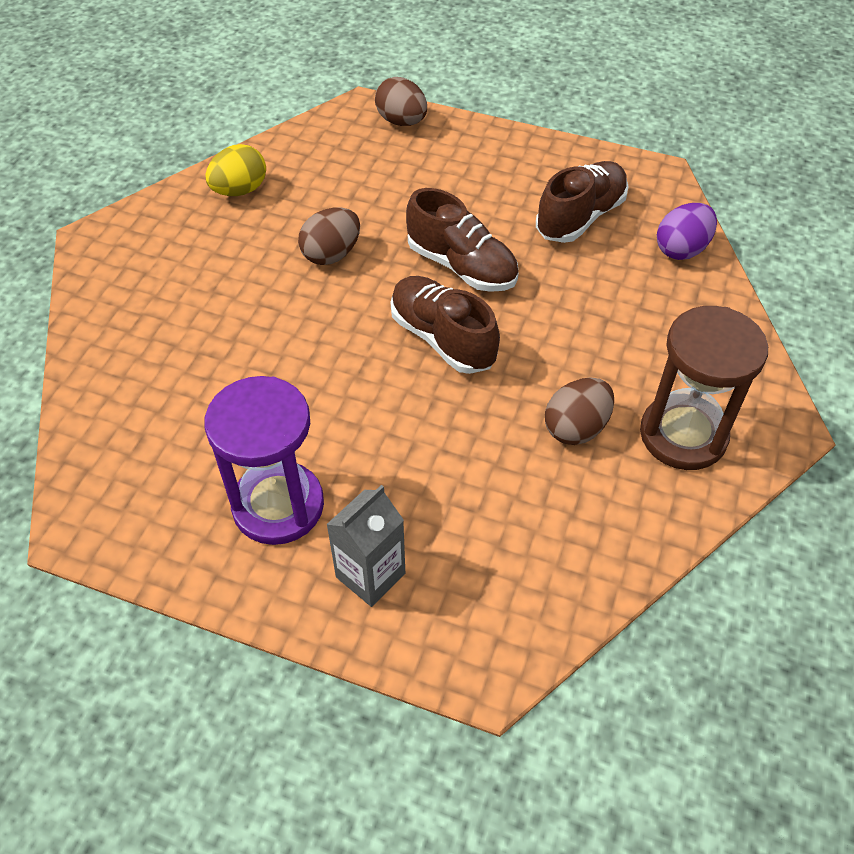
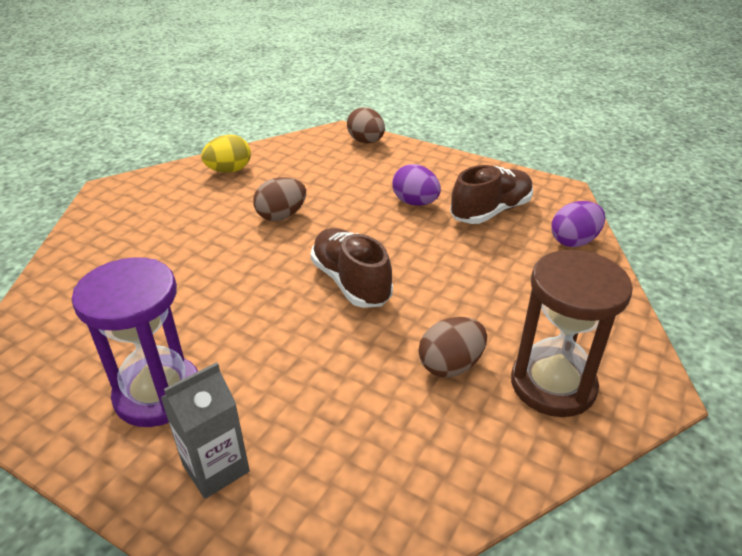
camera: 10 degrees right, 15 degrees down
(461, 266) = (383, 234): brown shoe -> none
(488, 215) = (415, 203): none -> purple egg

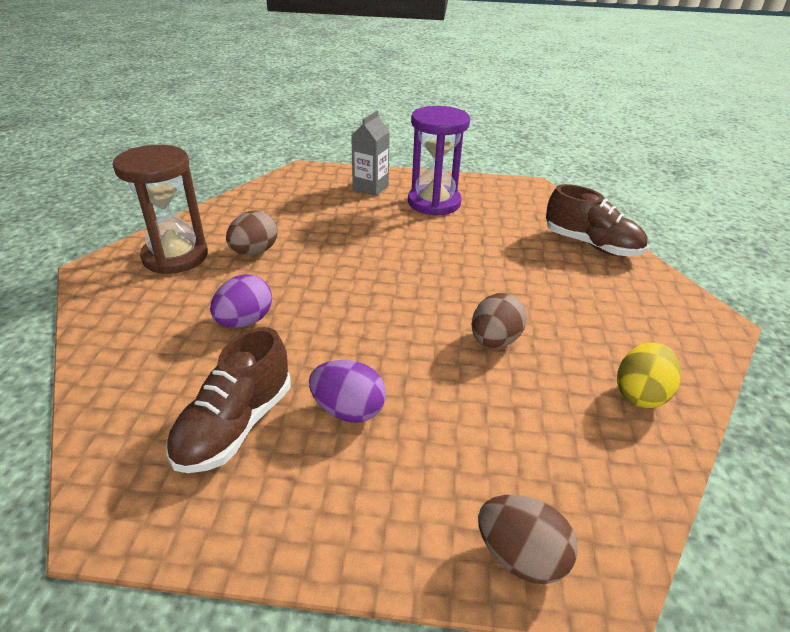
camera: 155 degrees right, 0 degrees up
(351, 282) = (364, 289): brown shoe -> brown shoe (591, 245)
(574, 241) = (119, 402): purple egg -> purple egg (245, 321)

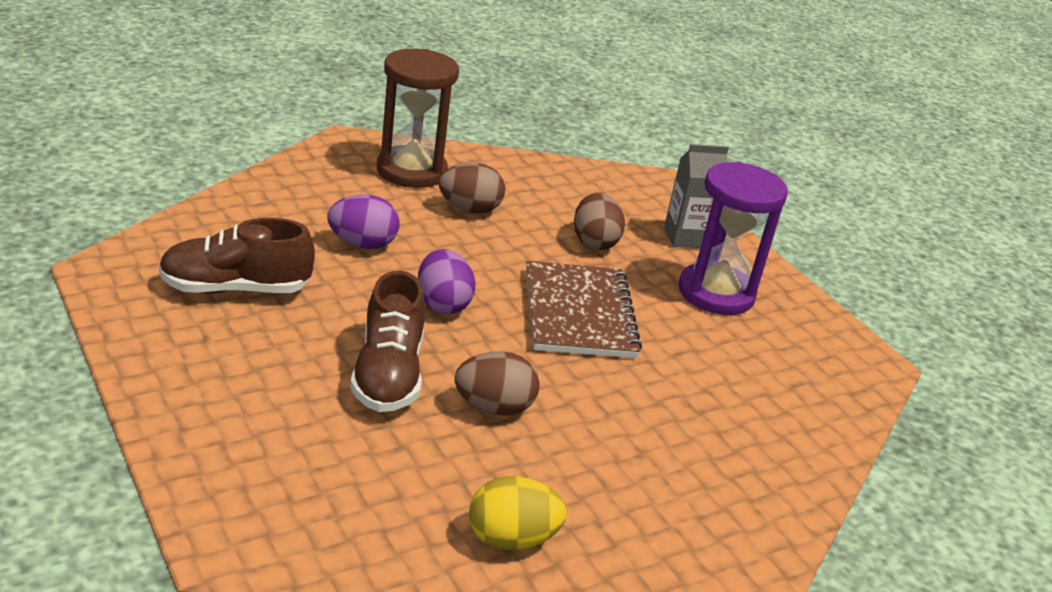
camera: 50 degrees right, 5 degrees down
(348, 410) = (304, 342): purple egg -> purple egg (442, 304)
(415, 259) = (579, 313): none -> brown notebook
(520, 556) = (219, 489): brown egg -> brown egg (594, 242)
(591, 245) = (787, 448): brown shoe -> brown shoe (388, 374)

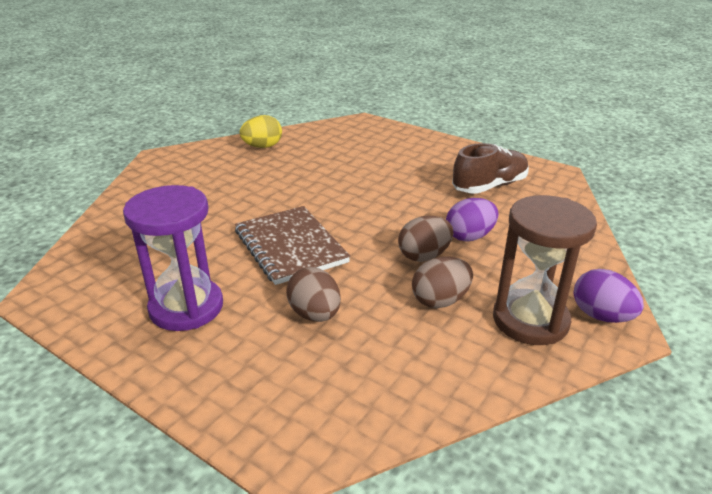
camera: 160 degrees right, 0 degrees up
(388, 374) = (368, 178): brown shoe -> none
(442, 304) = (379, 219): purple egg -> purple egg (601, 316)
(494, 407) = (304, 182): brown egg -> brown egg (424, 256)
(686, 237) = (229, 364): grey carton -> none

